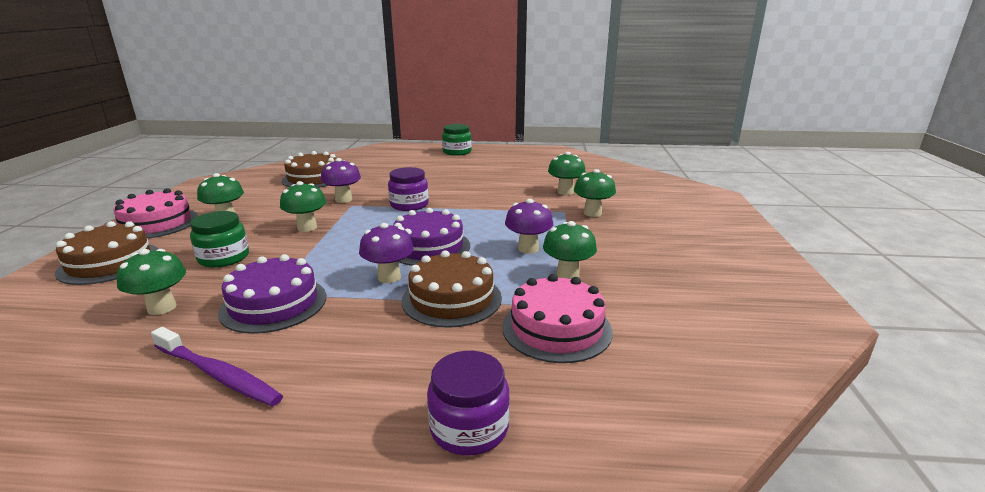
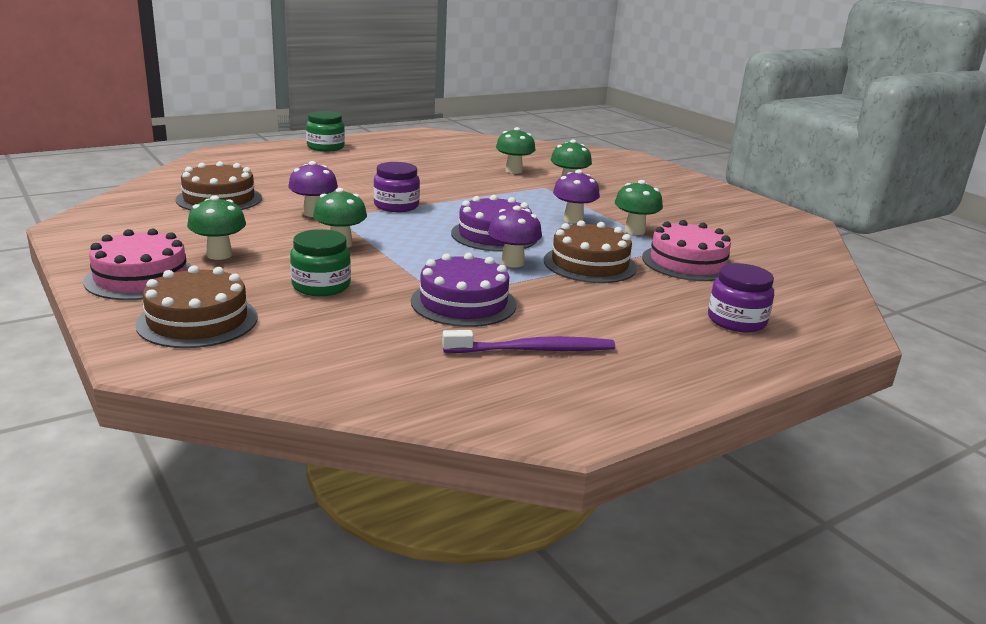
camera: 40 degrees left, 0 degrees up
(162, 308) = (368, 332): green mushroom -> none

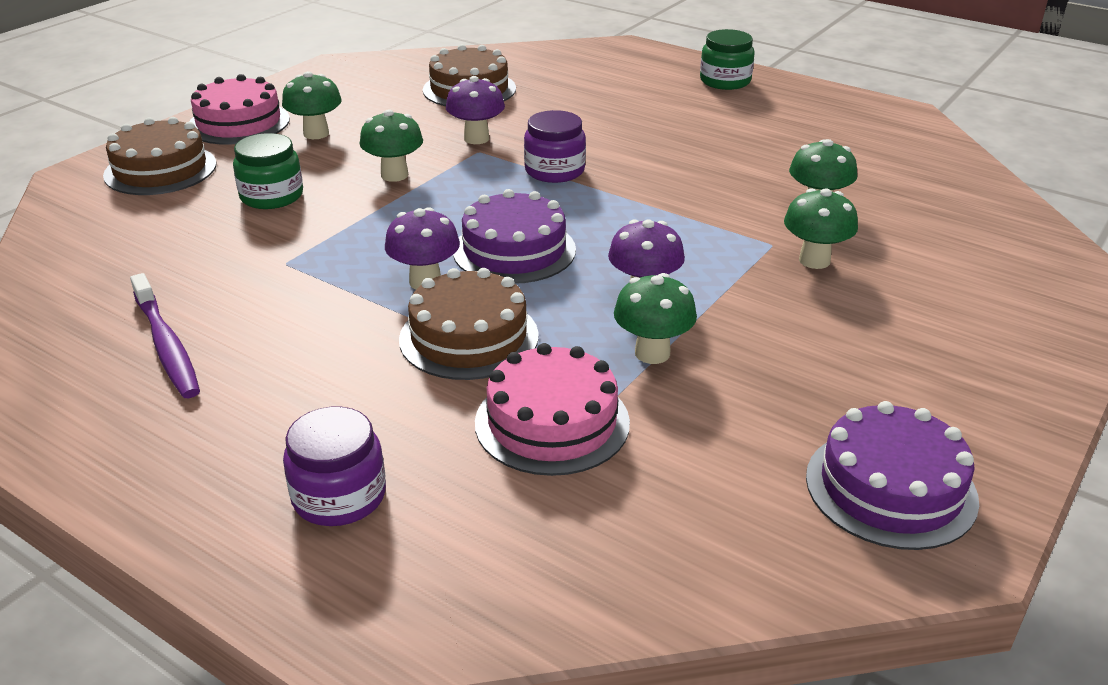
camera: 70 degrees right, 10 degrees up
(463, 303) = (275, 278): purple cake -> purple cake (890, 488)

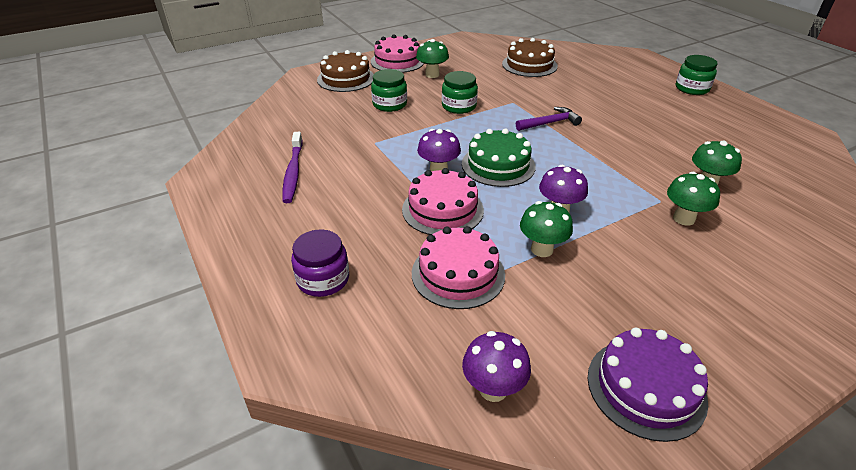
camera: 25 degrees right, 5 degrees up
(394, 175) = (459, 106): green mushroom -> green jar
(469, 337) = (442, 209): brown cake -> pink cake
(476, 138) = (516, 94): purple mushroom -> purple mushroom (493, 389)
(514, 250) = (498, 165): purple cake -> green cake
(554, 171) = (550, 123): purple jar -> purple hammer

